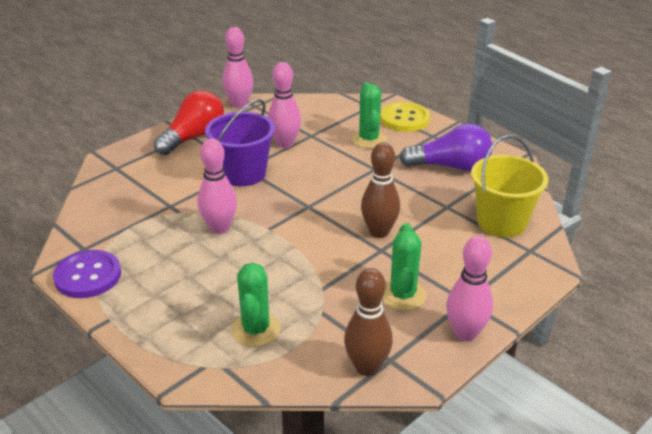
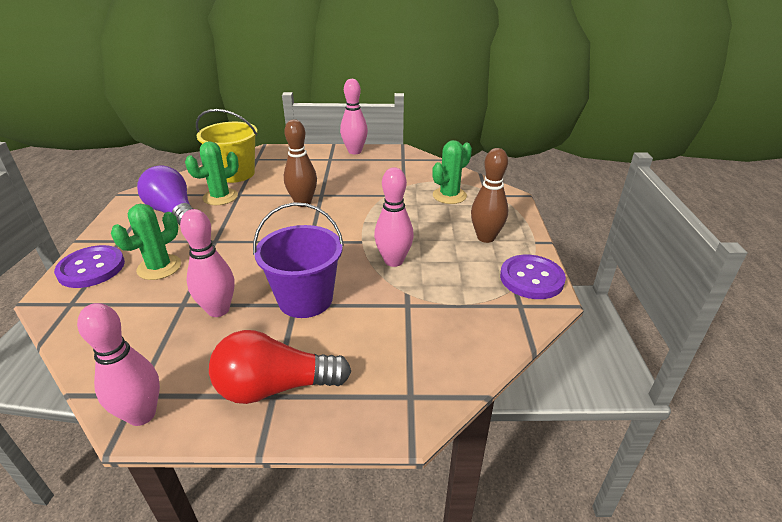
camera: 135 degrees left, 0 degrees up
(367, 367) = (417, 161): brown bowling pin -> brown bowling pin (486, 237)
(403, 295) = (352, 173): green cactus -> green cactus (220, 197)
(404, 119) = (91, 268): yellow button -> purple button

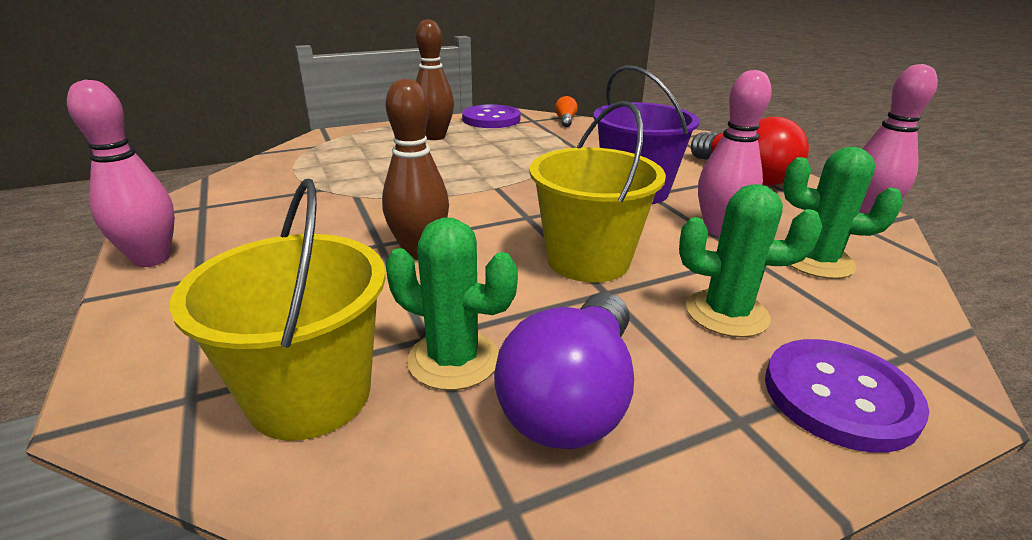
camera: 115 degrees left, 5 degrees down
(245, 245) = (588, 260): none -> yellow bucket
(393, 261) = (520, 166): pink bowling pin -> none
(449, 196) = (341, 160): green cactus -> green cactus (816, 261)
(510, 329) = (565, 121): none -> orange light bulb

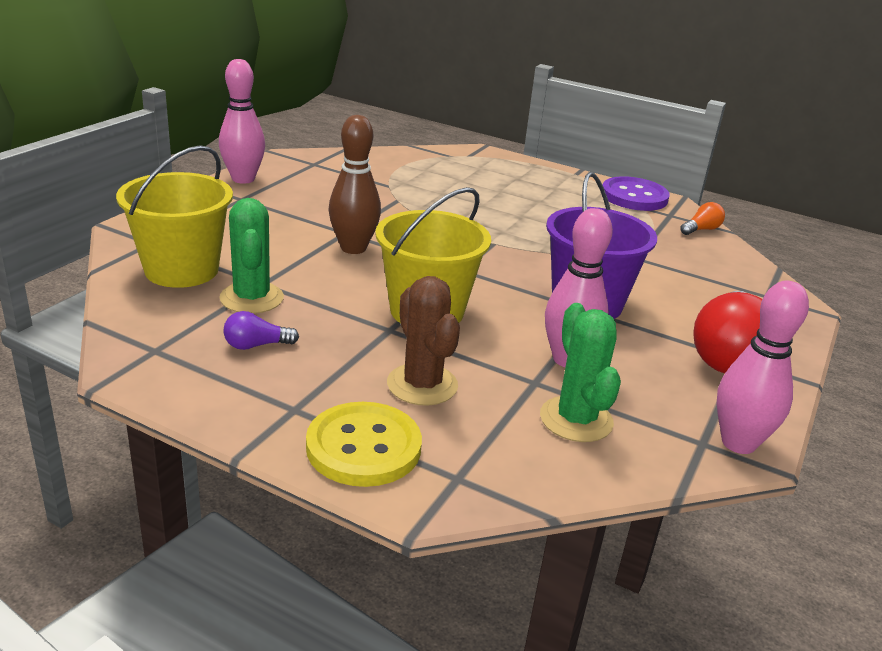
camera: 50 degrees right, 0 degrees up
(435, 137) = (548, 188): brown bowling pin -> none
(572, 398) = (256, 345): purple light bulb -> purple light bulb, size x0.45
(727, 313) = (422, 385): green cactus -> brown cactus
(839, 396) = (363, 447): purple button -> yellow button

